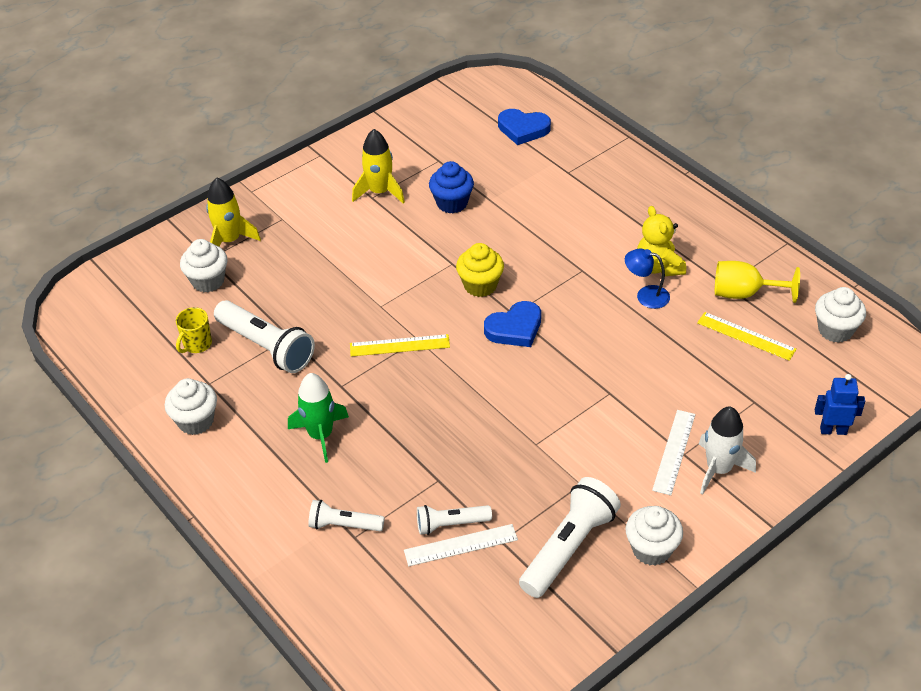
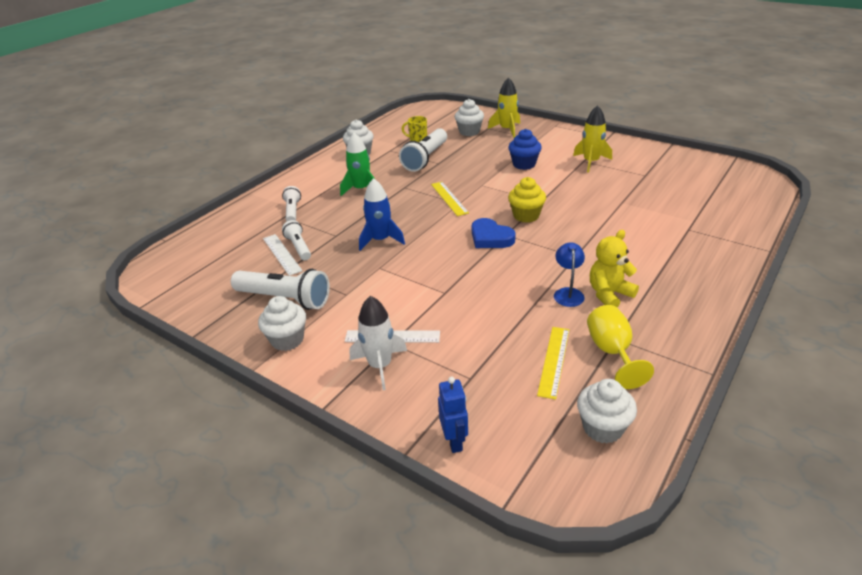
camera: 75 degrees right, 10 degrees down
(452, 203) = (603, 189): blue cupcake -> blue cupcake (524, 164)
(473, 433) = (380, 240): none -> blue rocket
(523, 129) = (719, 200): blue heart -> none

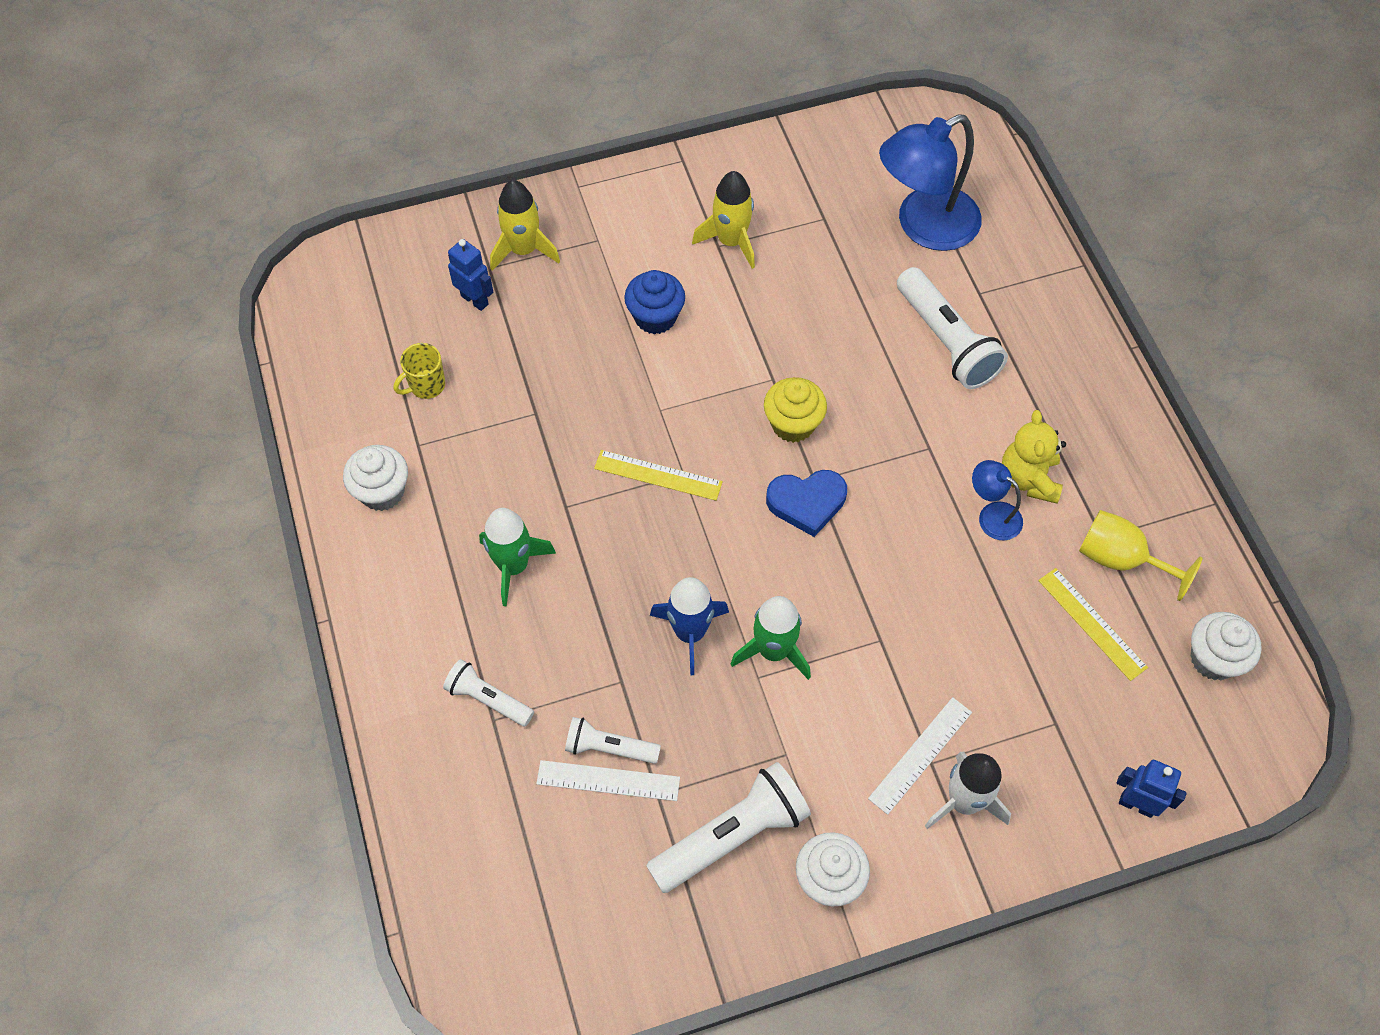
camera: 55 degrees left, 25 degrees up
(398, 265) = (773, 651): none -> green rocket
(425, 159) = (503, 419): white flashlight -> white flashlight (946, 341)
(469, 132) = (475, 300): white cupcake -> blue robot
(693, 198) = (924, 226): none -> blue lamp

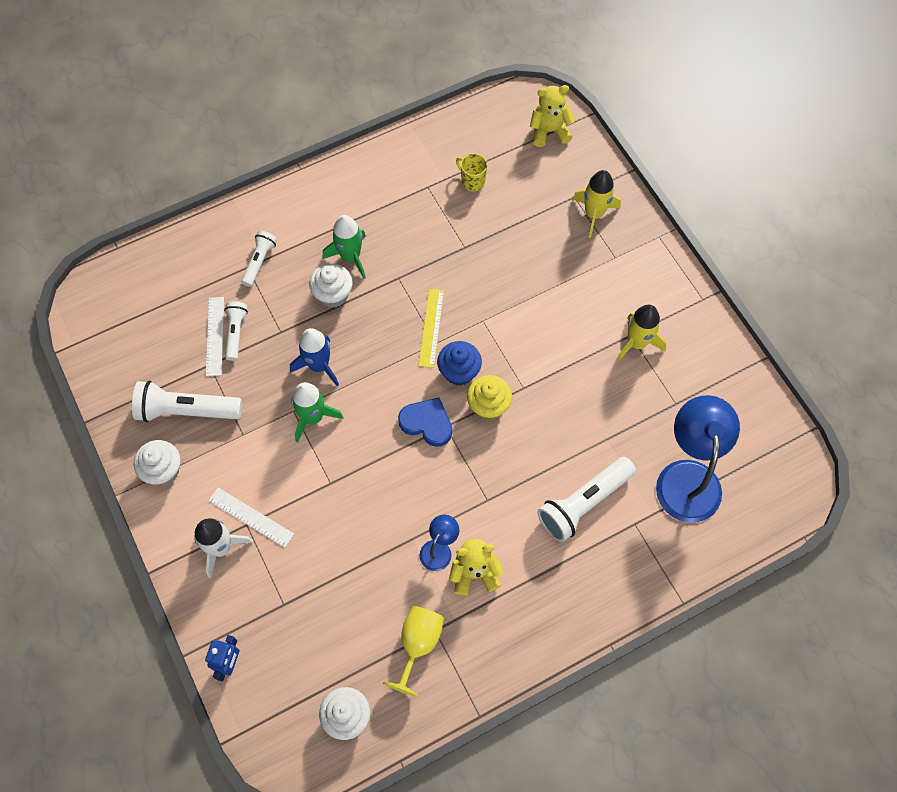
camera: 80 degrees right, 5 degrees up
(370, 277) = (549, 131): none -> yellow teddy bear
(382, 491) = (390, 175): white cupcake -> white cupcake (333, 295)
(475, 300) = (545, 194): blue robot -> none
(655, 317) = (557, 305): blue cupcake -> blue cupcake (459, 372)
(732, 835) = (186, 410): white flashlight -> white flashlight turned 135 degrees clockwise
(807, 503) = (427, 423): blue heart -> blue heart turned 135 degrees clockwise
(924, 226) = (688, 476): blue lamp -> blue lamp turned 45 degrees clockwise
(1092, 623) = (363, 625): yellow ruler -> none

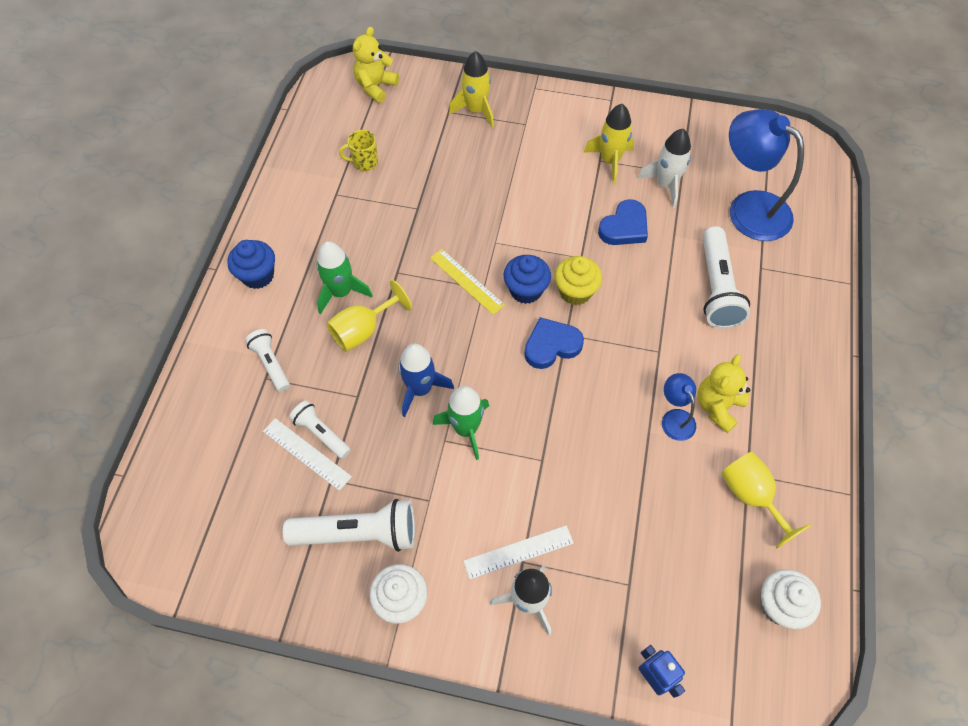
camera: 50 degrees left, 5 degrees down
(186, 410) = (358, 533): white flashlight -> white flashlight turned 135 degrees counterclockwise
(318, 197) = (258, 275): none -> blue cupcake
(333, 295) = (363, 330): white cupcake -> yellow goblet
(580, 398) = (624, 227): none -> blue heart
(652, 399) = (665, 185): none -> white rocket

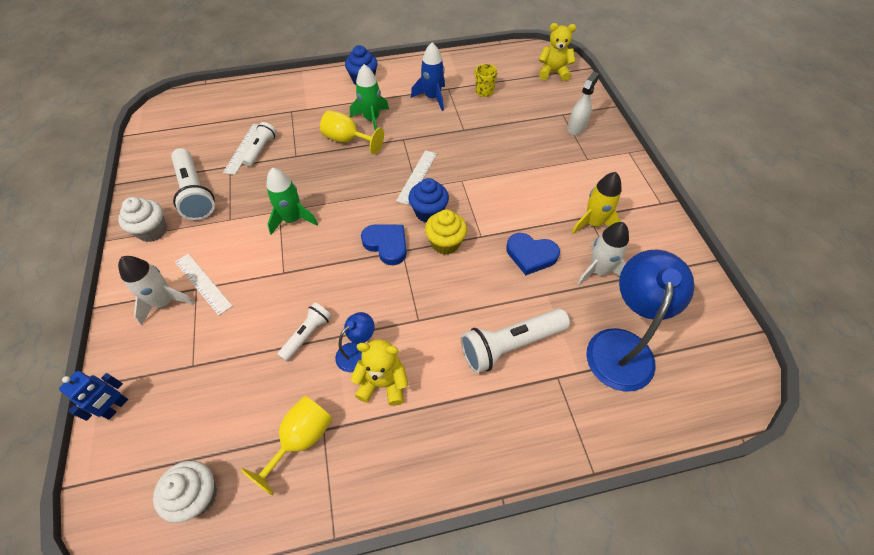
camera: 65 degrees right, 5 degrees down
(271, 364) = (302, 109): white flashlight -> white flashlight (307, 335)
(420, 389) = (314, 184): blue rocket -> blue rocket (432, 98)
(467, 281) = (417, 177): yellow ruler -> white ruler
(476, 110) = (576, 128): yellow rocket -> white spray bottle

